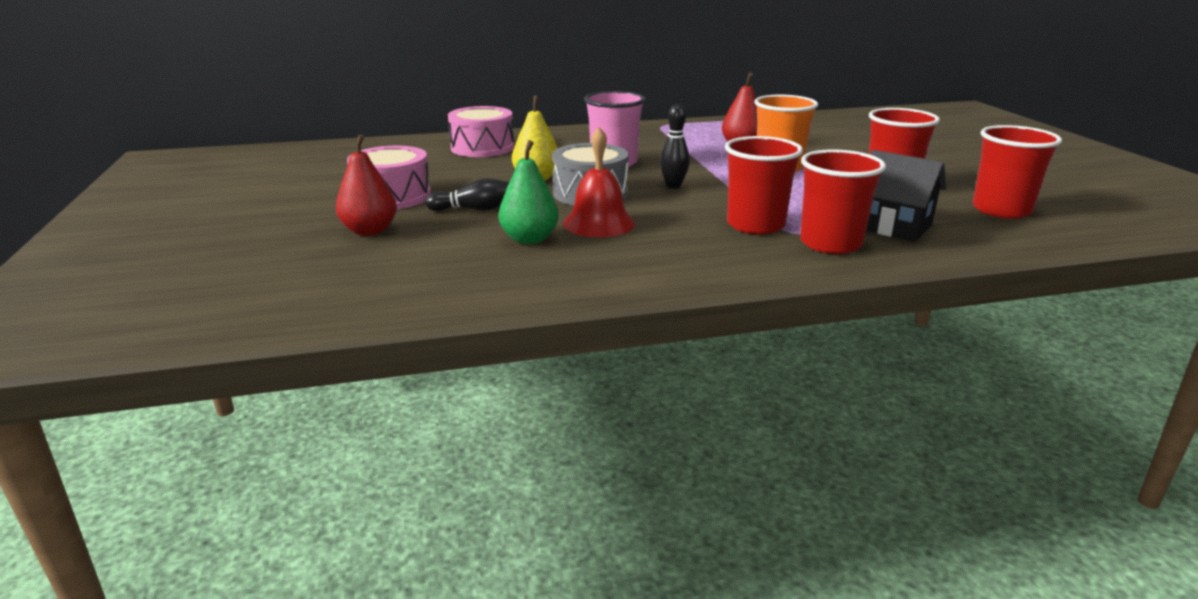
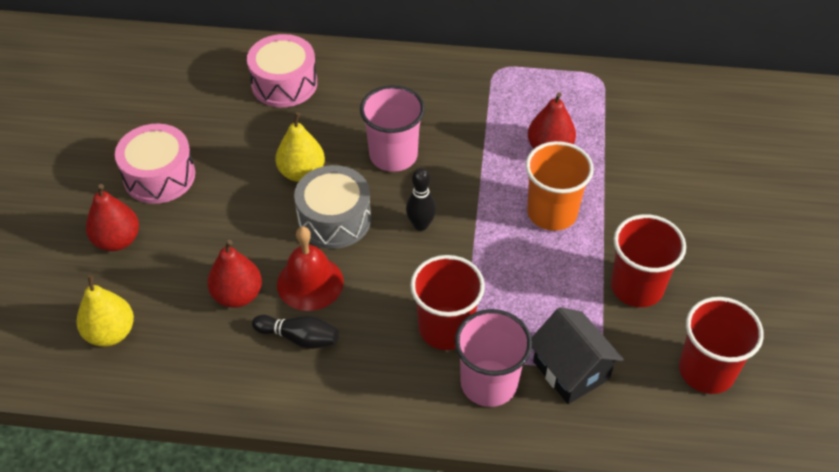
camera: 20 degrees right, 25 degrees up
(400, 279) = (110, 333): none -> yellow pear
(475, 209) = (218, 223): black bowling pin -> black bowling pin (299, 338)
(529, 239) = (237, 295): green pear -> red pear
(830, 243) = (489, 383): red cup -> pink cup

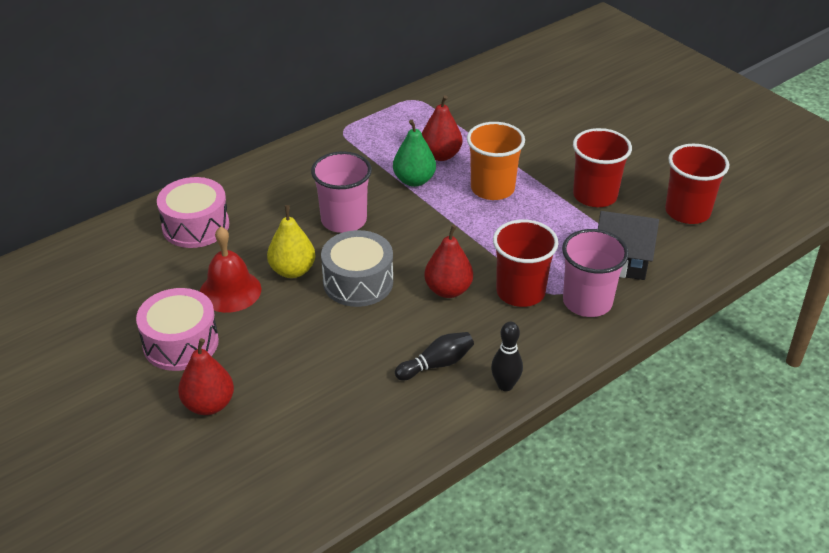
camera: 45 degrees left, 10 degrees down
(110, 333) = (294, 463): yellow pear -> none
(237, 295) = (356, 371): red pear -> red pear (448, 290)
(310, 283) = (396, 329): red bell -> red bell (230, 291)
(421, 225) = (421, 247): black bowling pin -> black bowling pin (505, 385)
(495, 157) = (414, 180): none -> green pear

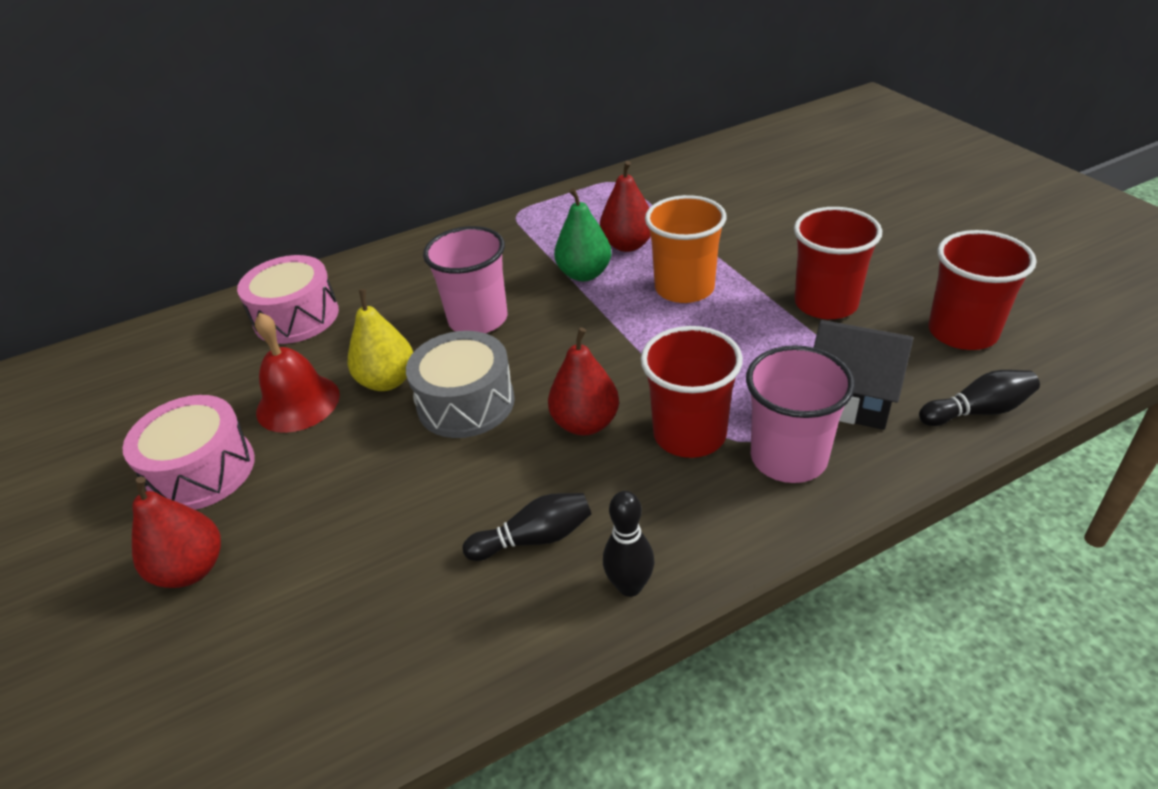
camera: 15 degrees right, 0 degrees up
(700, 264) = (977, 411): none -> black bowling pin

